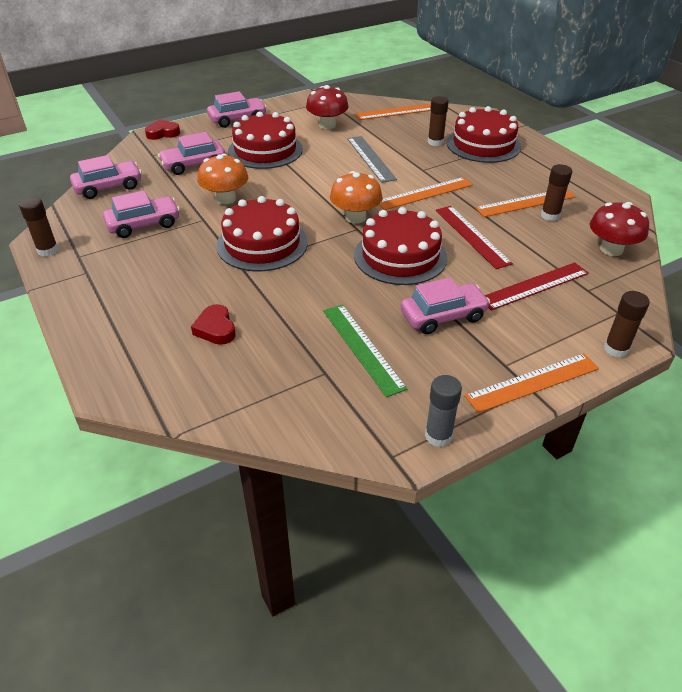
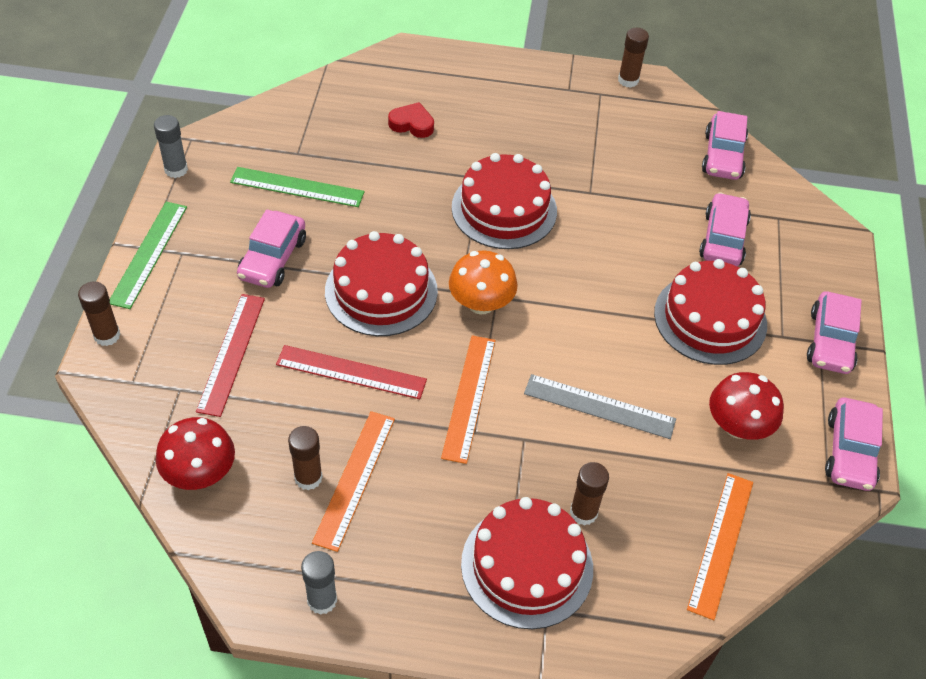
camera: 125 degrees right, 10 degrees up
(144, 224) = (619, 150): pink car -> pink car (850, 452)
(163, 133) = (837, 251): red heart -> none
(225, 199) = (617, 226): orange mushroom -> none
(533, 382) = (148, 254): orange ruler -> green ruler
(590, 182) = (322, 600): none -> grey glue stick

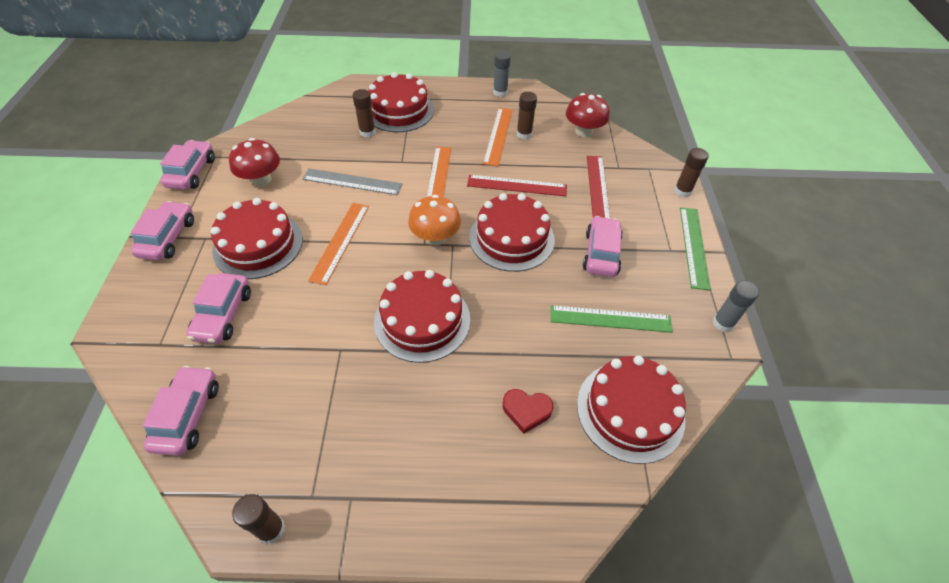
camera: 175 degrees right, 0 degrees up
(316, 113) = (630, 411): none -> red cake
(721, 544) = (291, 126): orange ruler -> orange ruler (340, 242)

